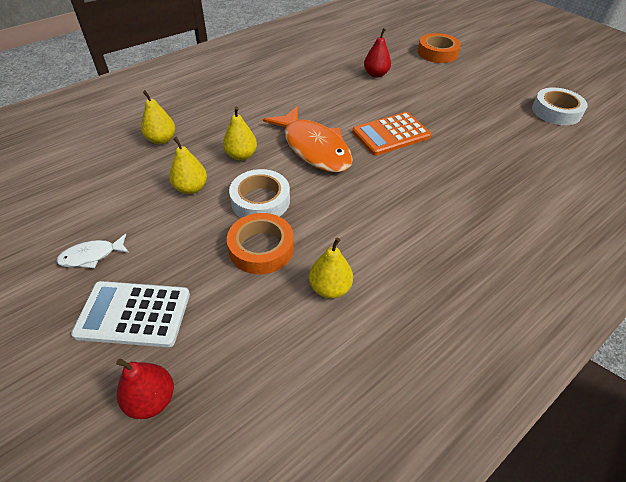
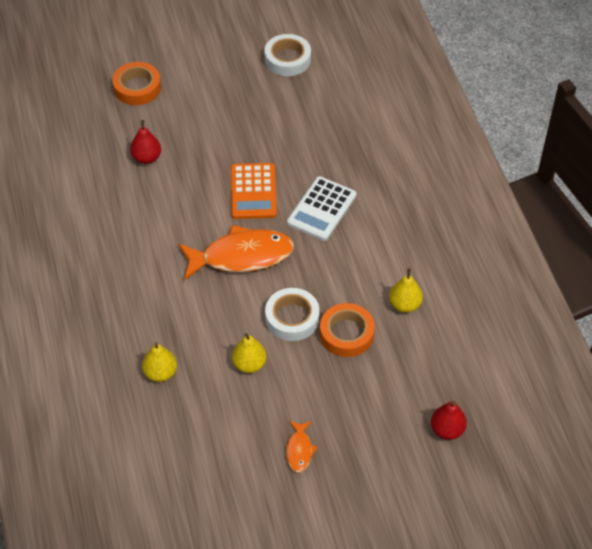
camera: 65 degrees left, 5 degrees up
(92, 256) = (299, 450): white fish -> orange fish
(134, 314) = (373, 429): white calculator -> white calculator (321, 209)
(241, 155) = (222, 314): yellow pear -> none

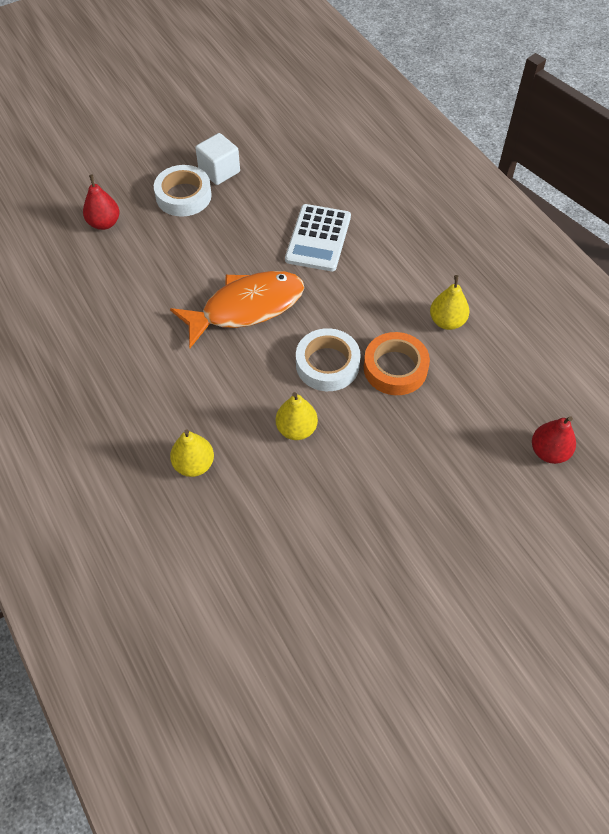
camera: 15 degrees left, 5 degrees up
(137, 88) = (72, 152): orange tape -> none
(253, 191) = (236, 235): orange calculator -> none
(257, 130) = (219, 171): none -> white cube
(287, 59) = (228, 94): white tape -> white tape (183, 196)
(299, 450) = (390, 518): orange fish -> none

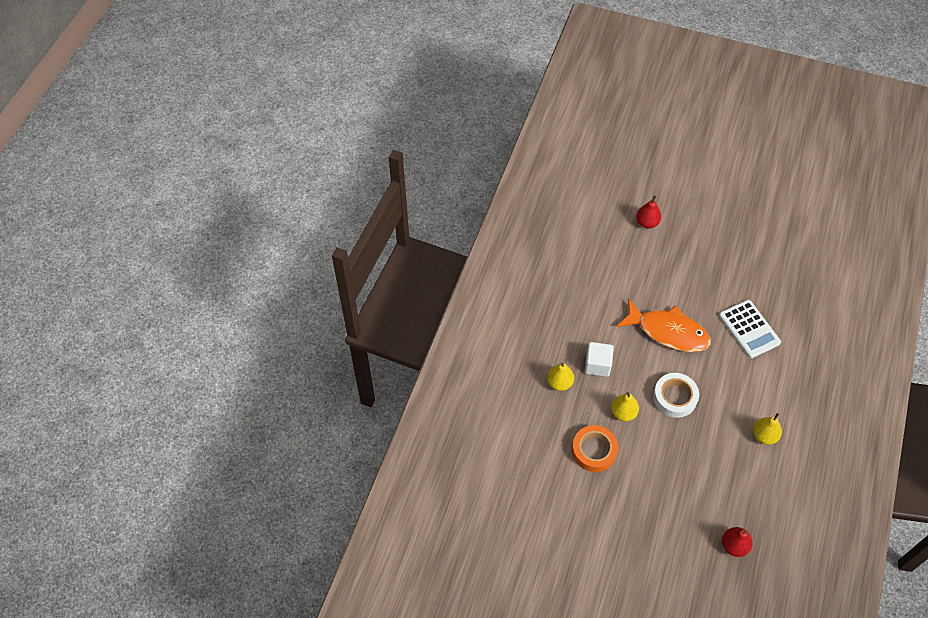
camera: 50 degrees right, 0 degrees up
(183, 196) = (704, 242): white tape -> none
(219, 171) = (739, 244): white cube -> white cube (597, 365)
(318, 238) = (749, 329): white calculator -> white calculator turned 90 degrees counterclockwise
(395, 368) = (706, 432): orange tape -> orange tape (594, 451)

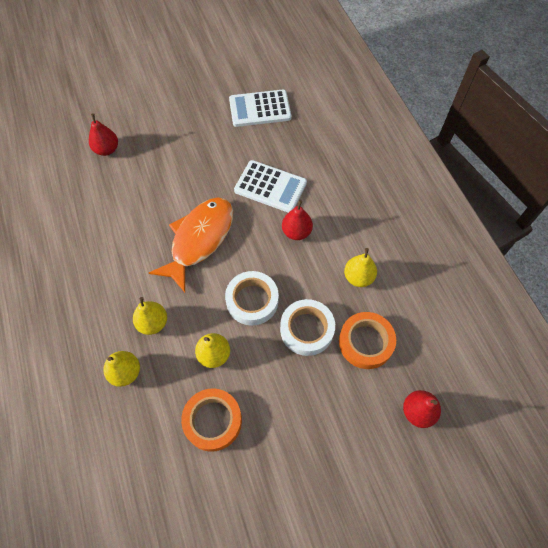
camera: 40 degrees left, 5 degrees up
(597, 365) = (153, 323): white cube -> yellow pear
(668, 332) = (199, 239): orange fish -> orange fish turned 45 degrees counterclockwise
(698, 442) = (307, 329): none -> white tape
(733, 480) = (365, 342): none -> orange tape
(743, 374) = (296, 232): none -> red pear
(788, 264) = (260, 109): none -> white calculator

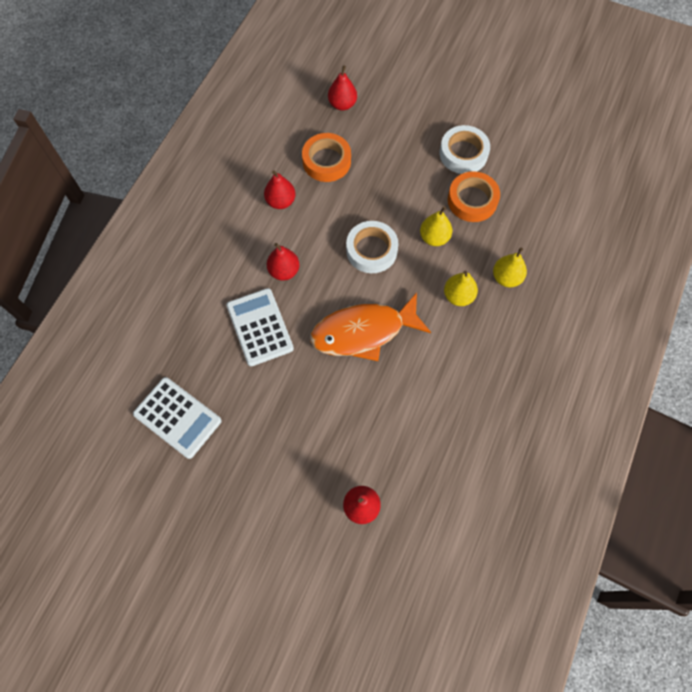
camera: 135 degrees left, 5 degrees up
(307, 329) = (355, 200): white tape -> white tape (463, 153)
(358, 277) = (280, 201): yellow pear -> red pear

